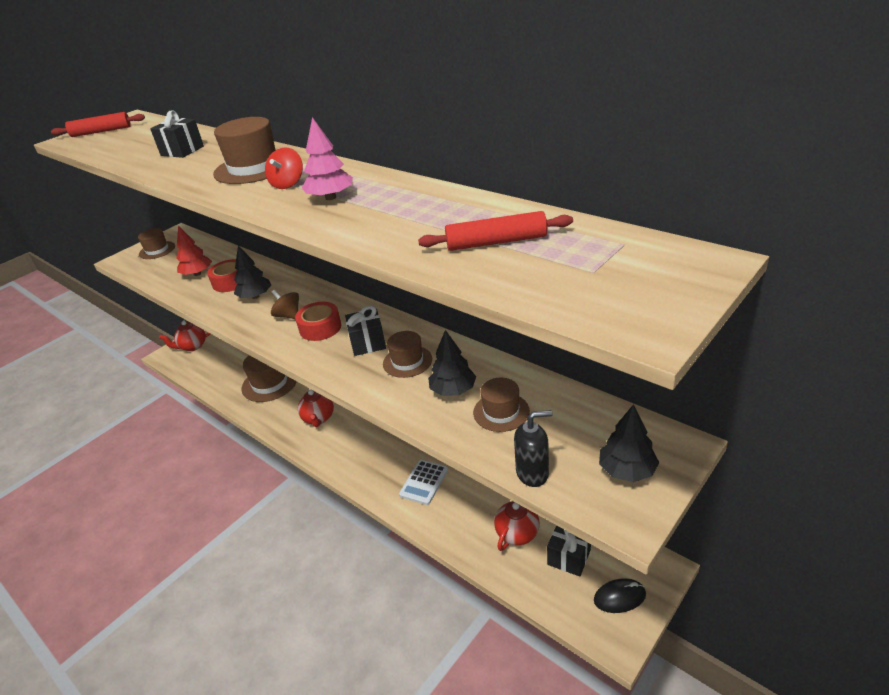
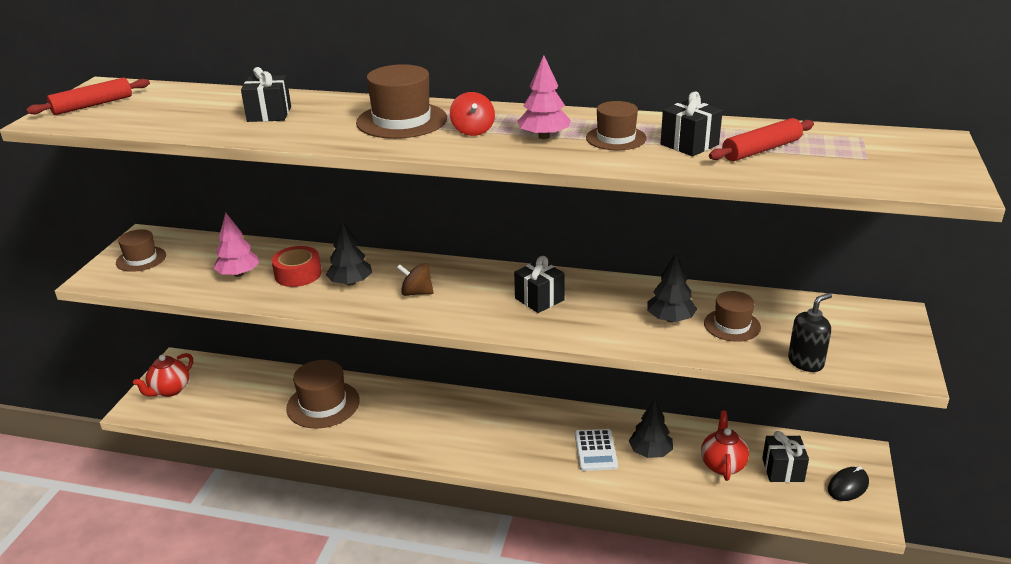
camera: 30 degrees left, 5 degrees down
(197, 274) = (238, 274): red tree -> pink tree
(318, 418) = (421, 424): red teapot -> none
(320, 328) = (469, 296): red tape -> none
(407, 361) = (599, 306): brown hat -> brown hat (616, 138)
(437, 225) = (689, 144): none -> black gift
(627, 470) = (874, 341): black tree -> black tree (650, 452)

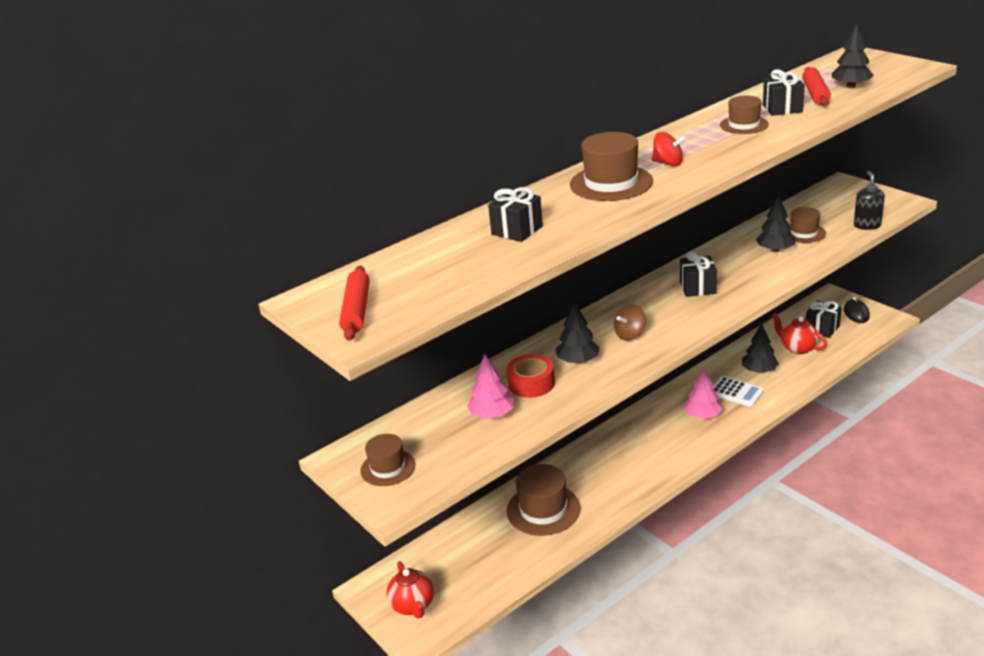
camera: 50 degrees left, 0 degrees up
(544, 136) = (711, 144): pink tree -> pink tree (703, 415)
(814, 162) = (851, 86): none -> black tree

